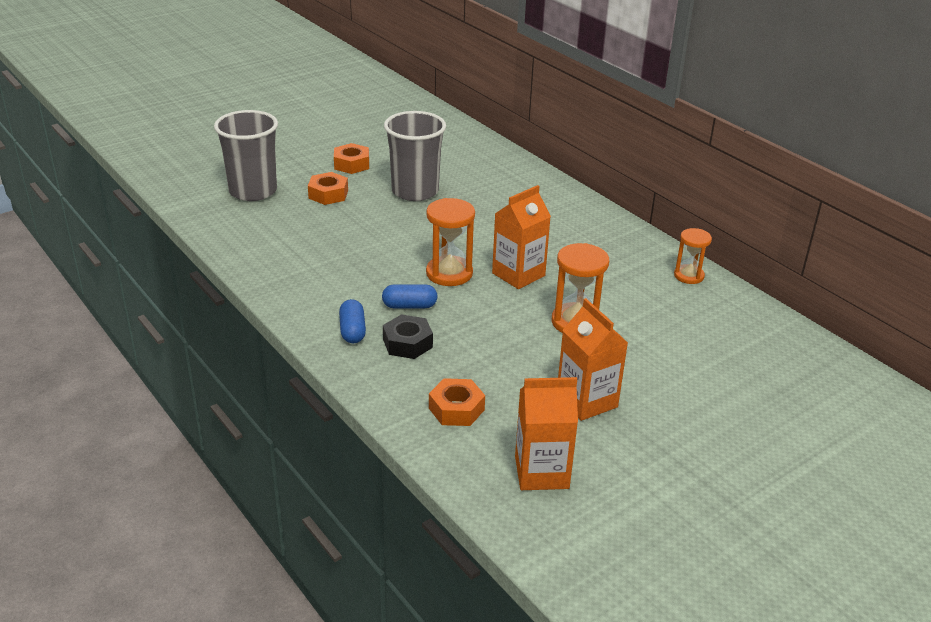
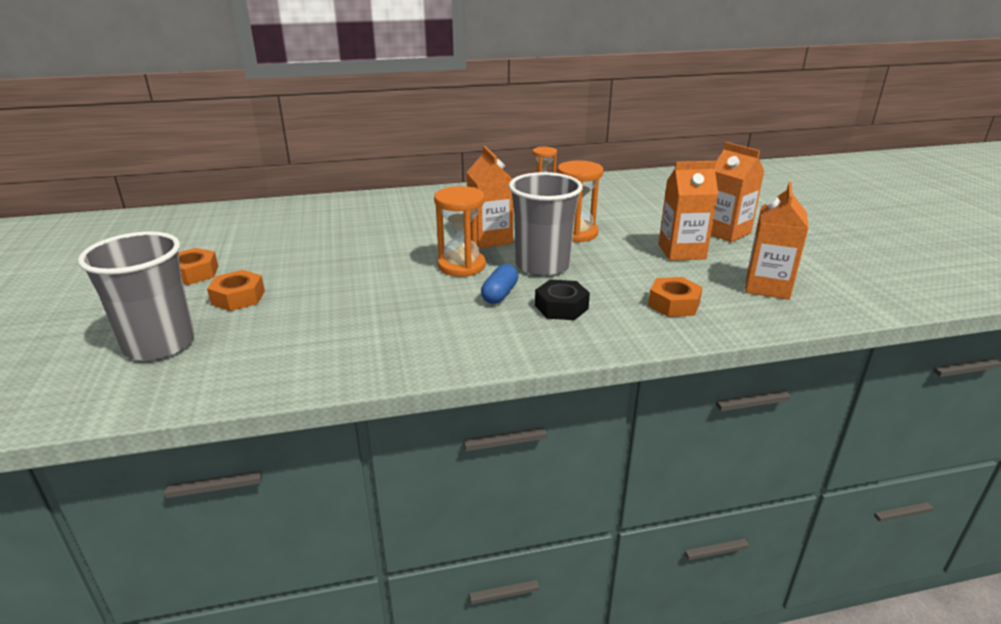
camera: 65 degrees left, 5 degrees down
(352, 331) = (521, 332): blue capsule -> none
(415, 191) = (297, 252): grey cup -> grey cup (542, 265)
(674, 430) = (725, 232): none -> orange carton

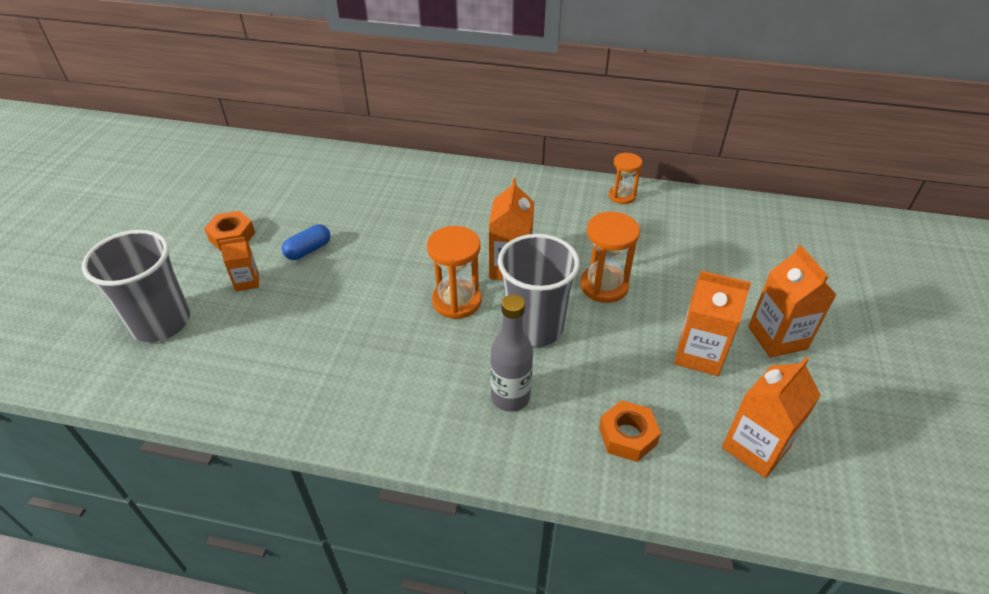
camera: 25 degrees right, 15 degrees up
(238, 297) = (247, 282): orange nut -> orange carton
(500, 294) = (465, 356): blue capsule -> blue capsule (308, 250)
(561, 307) = (510, 397): black nut -> grey bottle

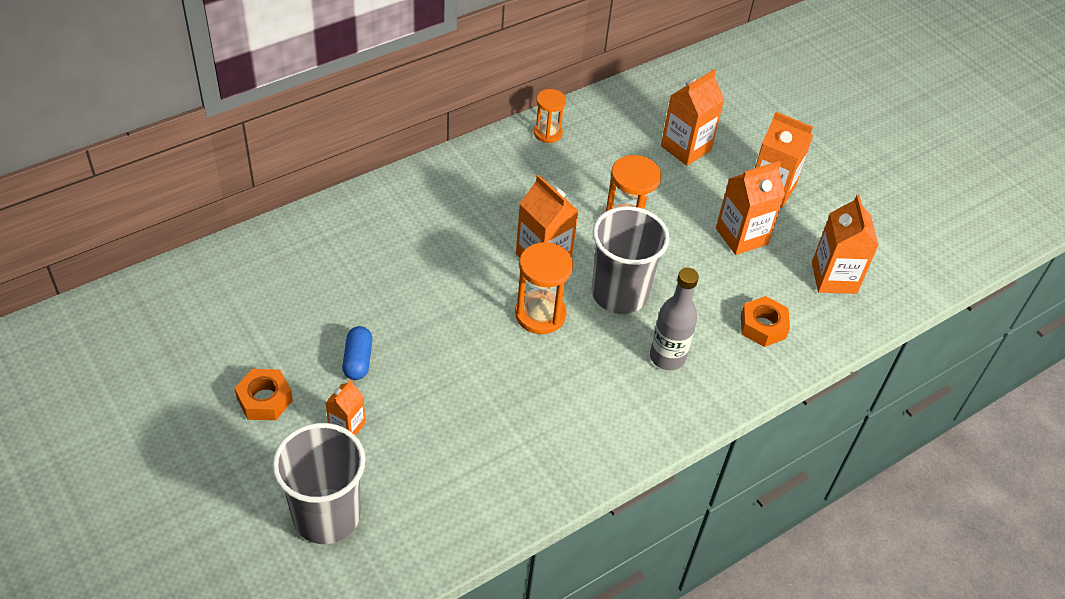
camera: 50 degrees left, 5 degrees up
(728, 264) = (685, 148): none -> orange carton

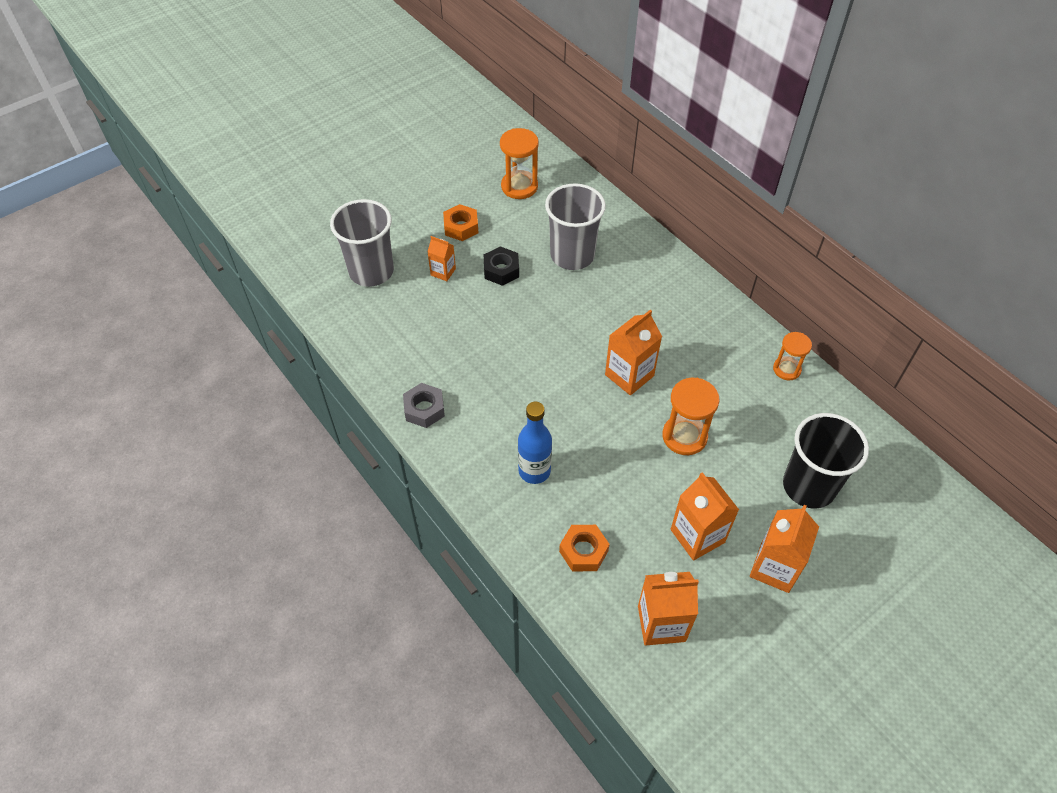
camera: 90 degrees right, 5 degrees up
(358, 360) = (501, 270): blue capsule -> black nut
(540, 314) = (565, 377): orange hourglass -> orange hourglass (519, 186)
(577, 460) = (424, 409): none -> grey nut
(619, 294) = (599, 433): grey cup -> grey cup (572, 255)
(667, 357) = (534, 471): grey bottle -> blue bottle
(685, 148) = (809, 486): orange carton -> black cup

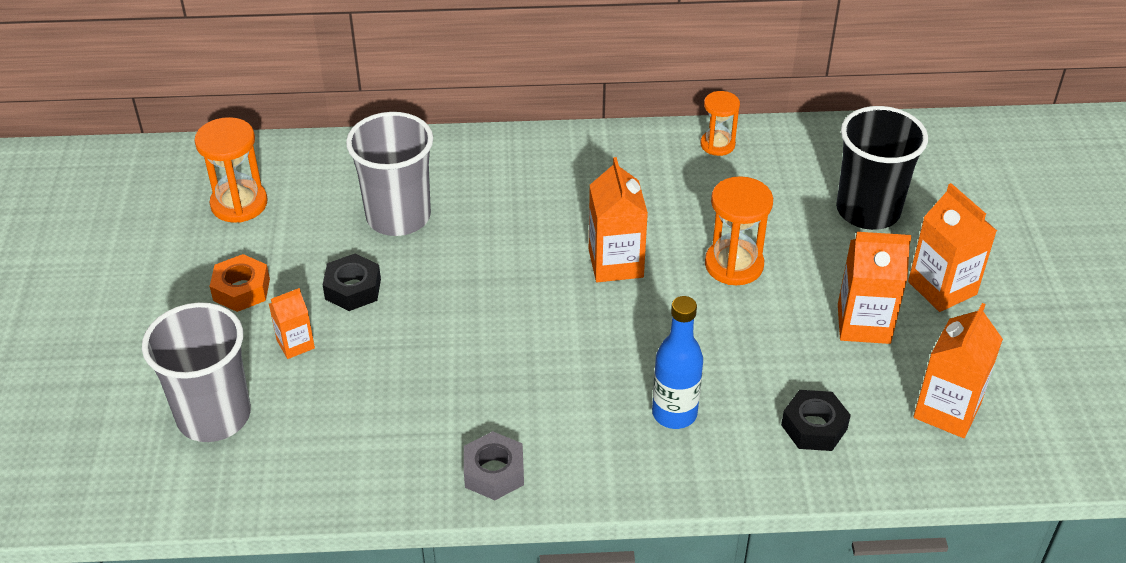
camera: 55 degrees left, 10 degrees down
(583, 551) = (814, 427): orange nut -> black nut

